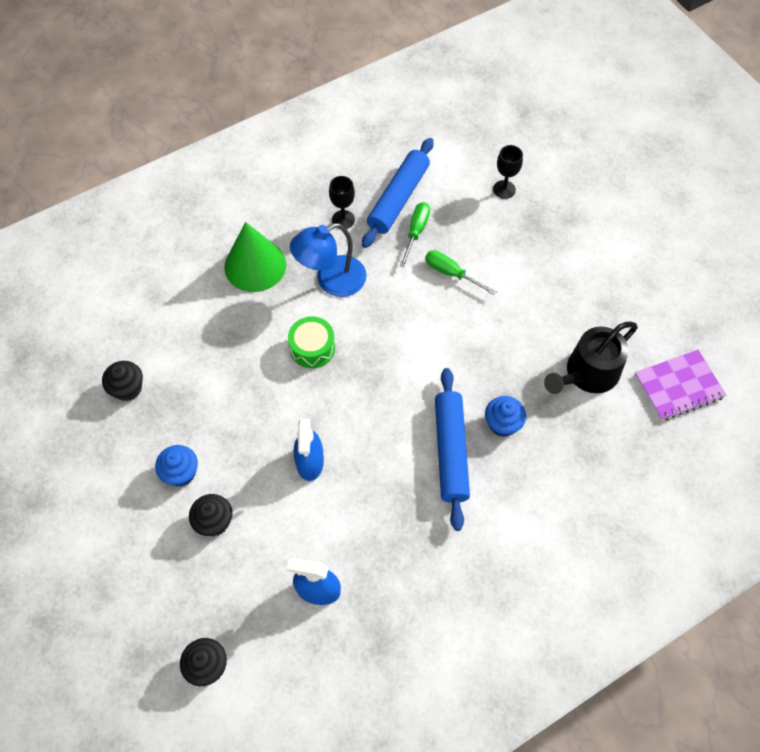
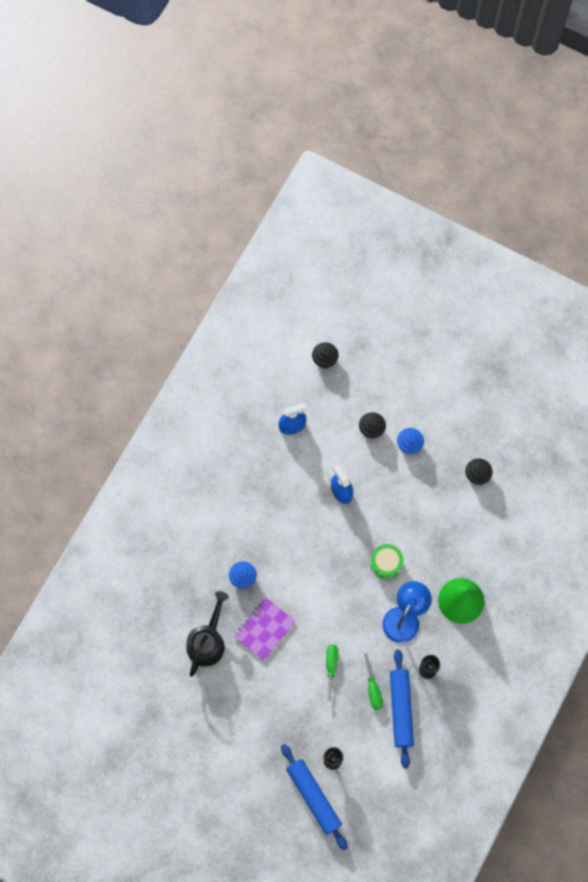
camera: 150 degrees right, 10 degrees up
(450, 451) = (264, 543): blue rolling pin -> blue rolling pin (314, 797)
(451, 273) = (331, 668): green screwdriver -> green screwdriver turned 90 degrees counterclockwise
(678, 386) = (147, 664): purple notebook -> purple notebook (264, 629)

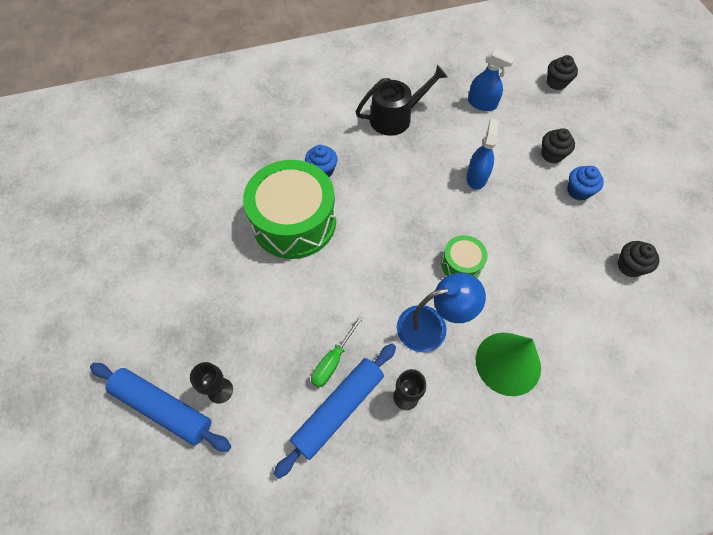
camera: 45 degrees right, 10 degrees down
(207, 641) = (239, 190): black watering can -> black watering can (395, 117)
(264, 629) = (294, 221): purple notebook -> green drum
(314, 797) = (163, 408): blue rolling pin -> blue rolling pin turned 75 degrees counterclockwise
(331, 668) = (314, 305): green screwdriver -> none

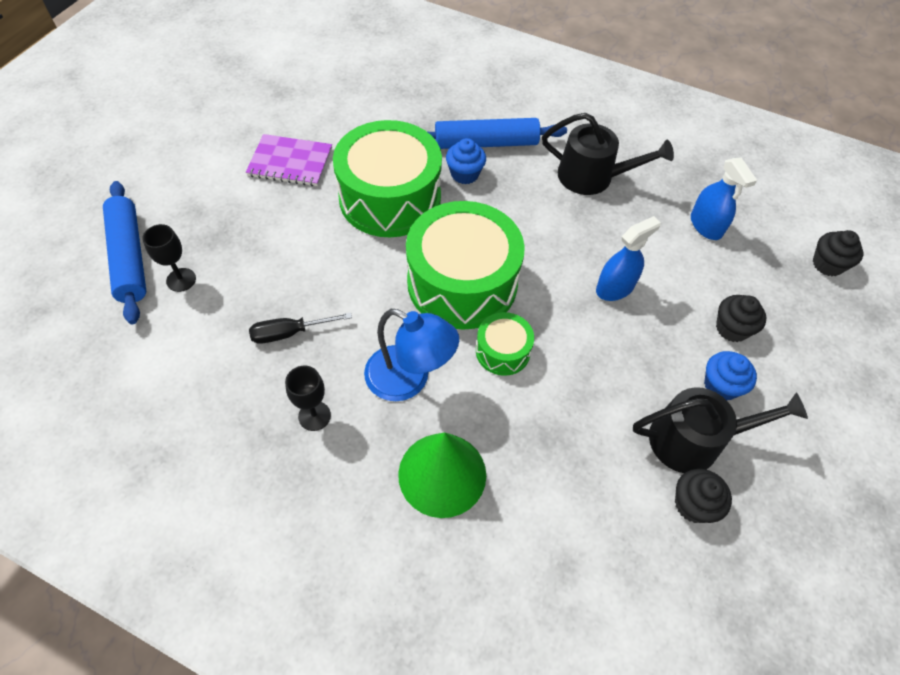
camera: 40 degrees right, 5 degrees down
(200, 248) = (290, 162): none -> purple notebook
(333, 361) = (289, 333): green screwdriver -> black screwdriver
(338, 409) = (249, 374): blue rolling pin -> blue rolling pin (486, 143)
(396, 241) = (462, 283): none -> green drum
(596, 231) = (694, 440): none -> black watering can

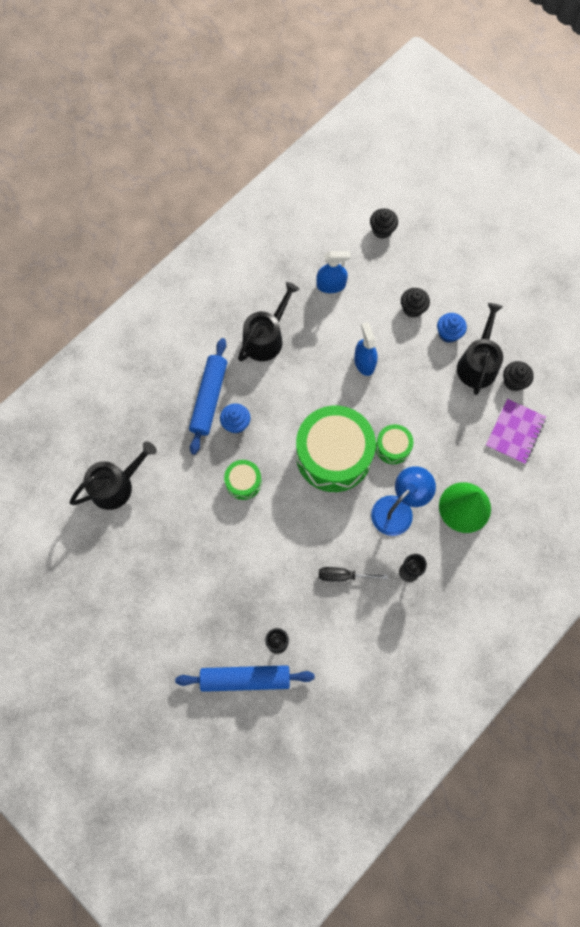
camera: 70 degrees left, 15 degrees up
(289, 333) = (343, 576): black screwdriver -> black screwdriver turned 90 degrees clockwise
(290, 162) = (183, 547): purple notebook -> purple notebook (515, 432)
(348, 92) = (116, 485): none -> black watering can
(390, 198) = (243, 482): green drum -> green drum, size x0.47

